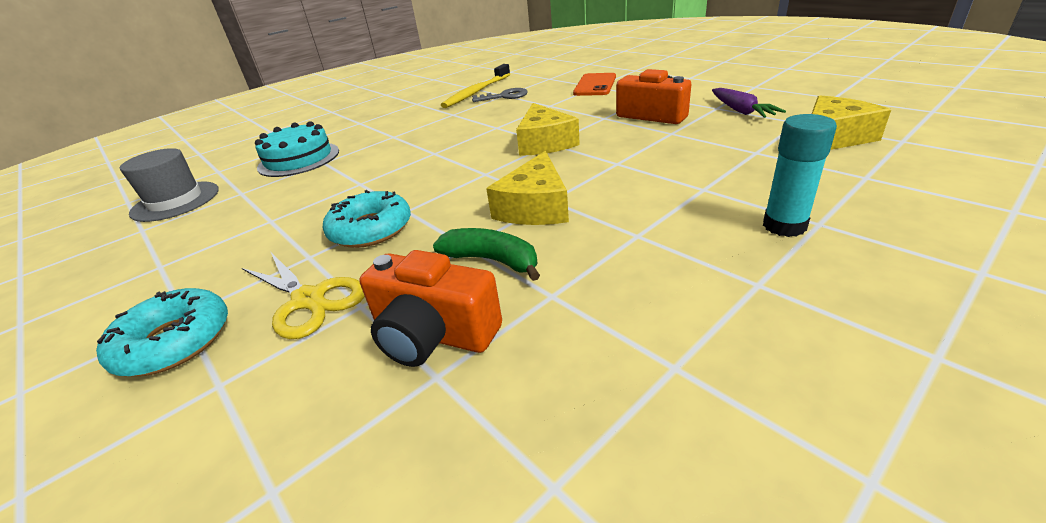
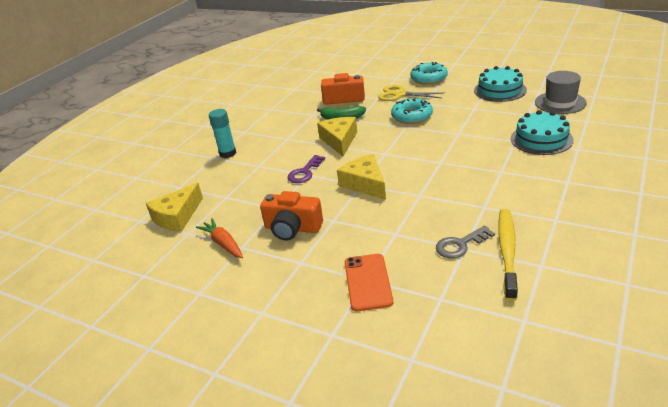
camera: 160 degrees right, 0 degrees up
(168, 249) = (500, 90): none -> turquoise cake
(620, 166) = (305, 172): none -> purple key
(740, 111) = (223, 244): purple carrot -> orange carrot

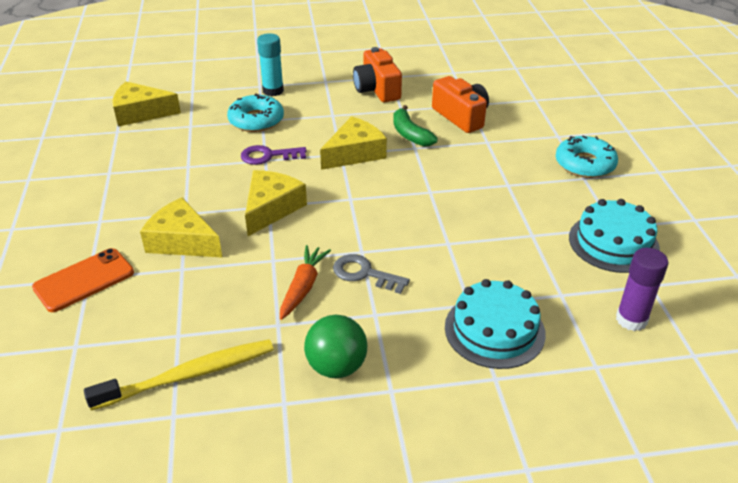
camera: 50 degrees right, 5 degrees up
(223, 244) = (109, 159): orange carrot -> orange carrot (303, 287)
(292, 228) = (156, 191): orange camera -> orange camera (377, 89)
(365, 227) = (182, 241): none -> yellow cheese
(399, 94) = (512, 156): yellow scissors -> none
(412, 116) = (461, 187): turquoise donut -> turquoise donut (256, 120)
(460, 245) = (184, 329): grey key -> grey key (364, 274)
(537, 194) = (336, 367): none -> green ball
(560, 103) = (631, 320): grey hat -> purple glue stick

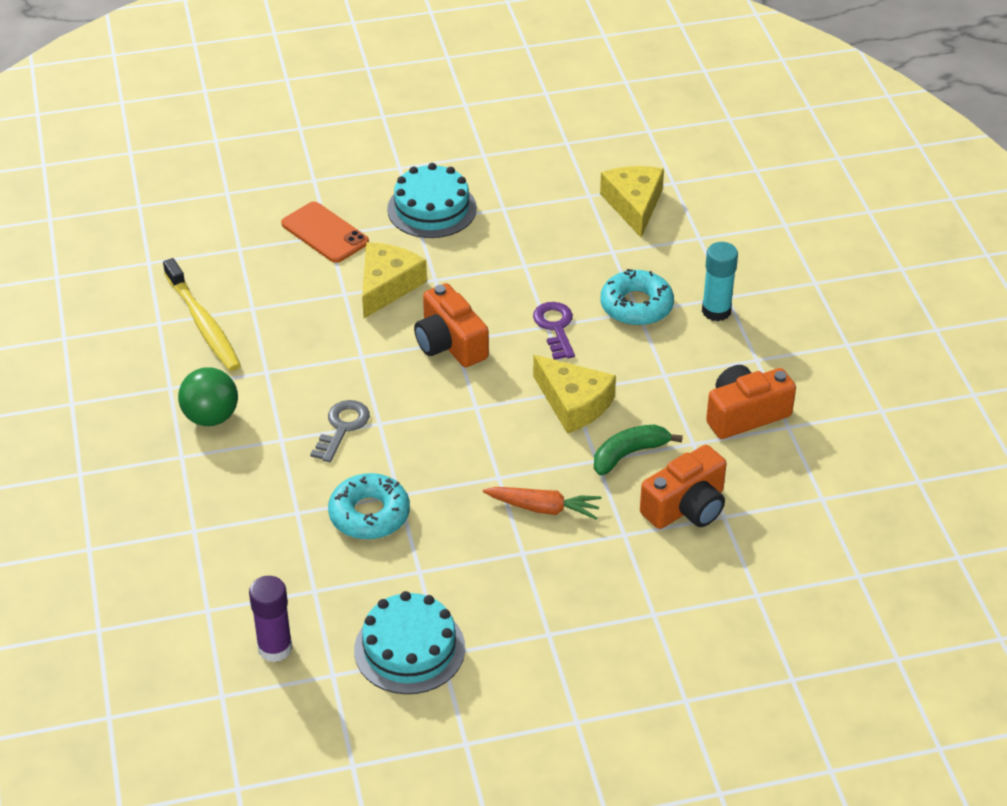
camera: 85 degrees right, 5 degrees up
(271, 208) = (450, 343): yellow cheese -> orange camera
(303, 287) = (319, 383): orange carrot -> orange carrot (543, 508)
(494, 330) = (259, 531): turquoise cake -> turquoise cake (432, 209)
(585, 164) = (583, 638): turquoise donut -> turquoise donut (369, 514)

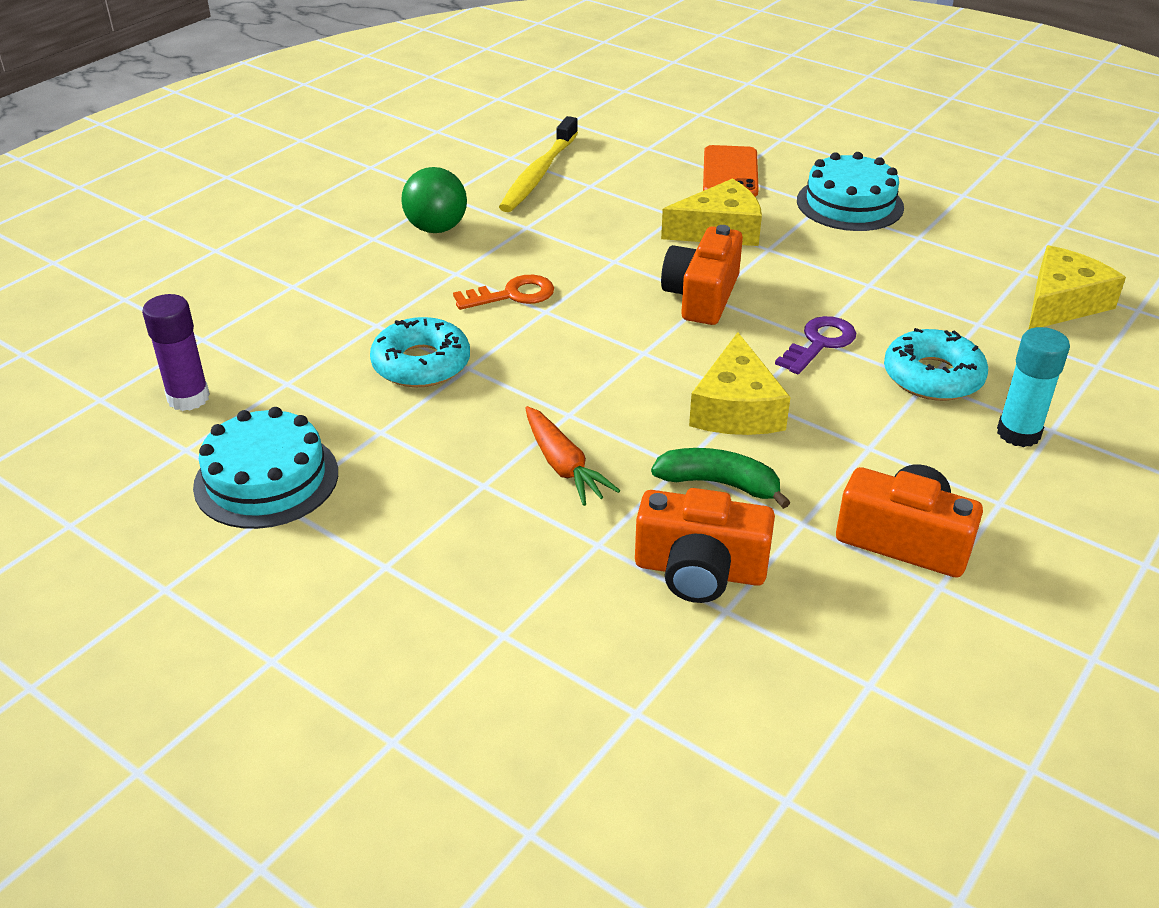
camera: 50 degrees right, 5 degrees down
(342, 427) = (512, 295): grey key -> orange key

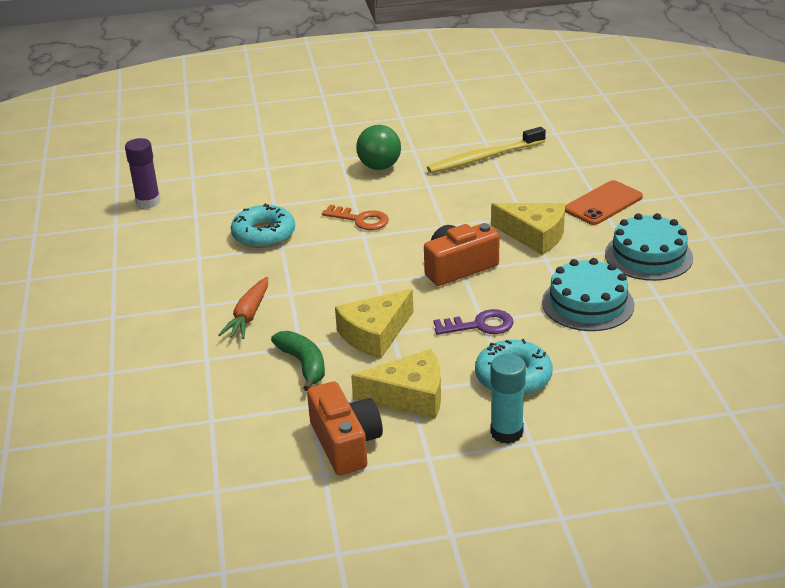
camera: 45 degrees right, 5 degrees down
(266, 479) = (124, 254): turquoise cake -> turquoise cake (587, 303)
(700, 570) = (229, 396): orange camera -> none
(1062, 303) = (681, 381): yellow cheese -> yellow cheese (409, 396)

